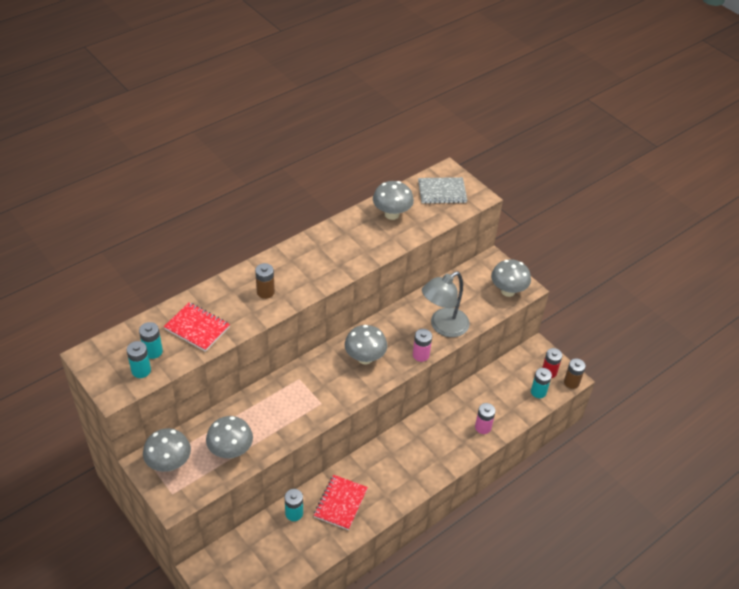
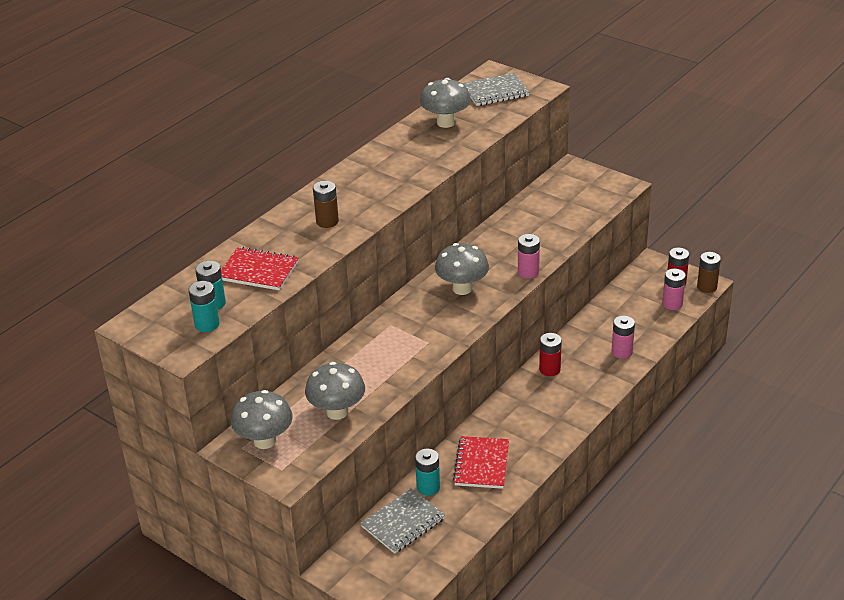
camera: 10 degrees left, 10 degrees down
(265, 540) = (403, 523): none -> grey notebook
(422, 429) = (549, 369): none -> red battery
(443, 327) = (542, 240): grey lamp -> none
(508, 291) = (603, 192): grey mushroom -> none
(538, 392) = (672, 304): turquoise battery -> pink battery

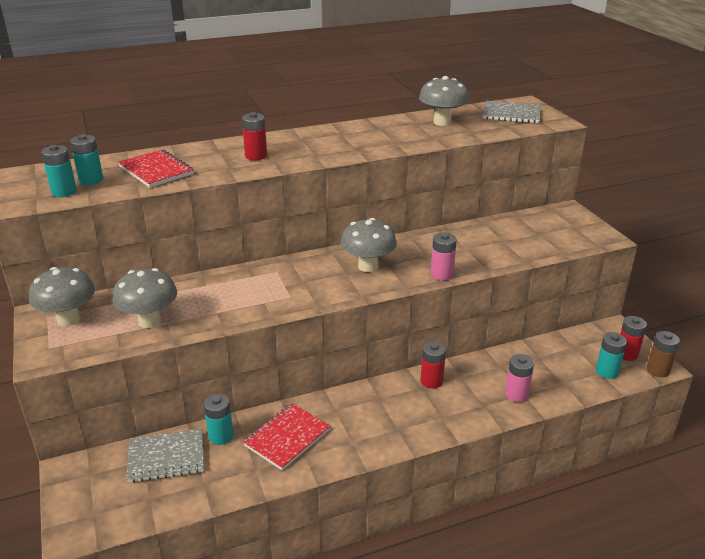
camera: 30 degrees right, 5 degrees down
(327, 221) = (256, 156): brown battery -> red battery
(672, 304) = (607, 371): pink battery -> turquoise battery

